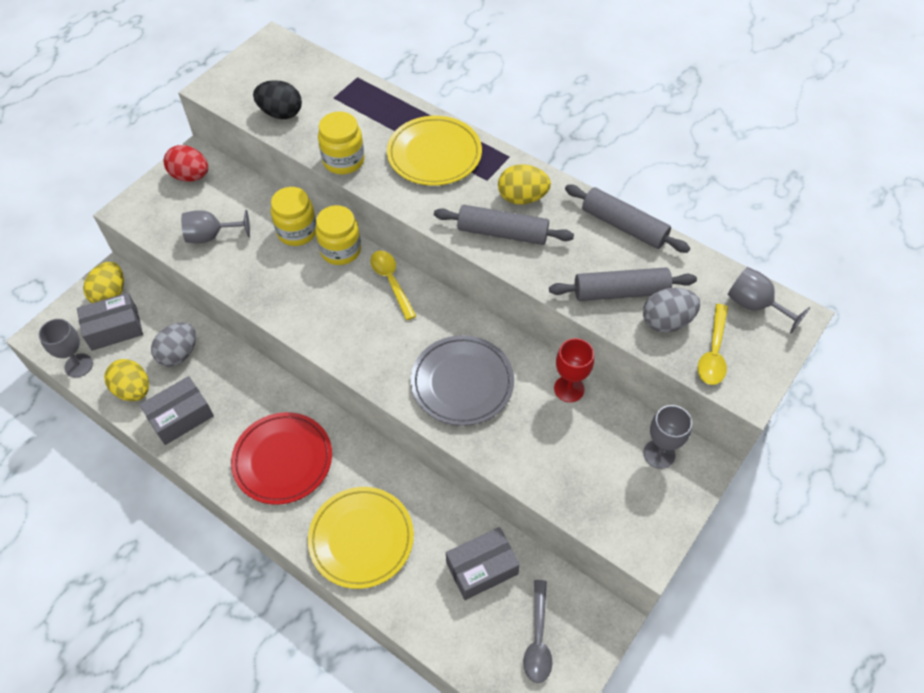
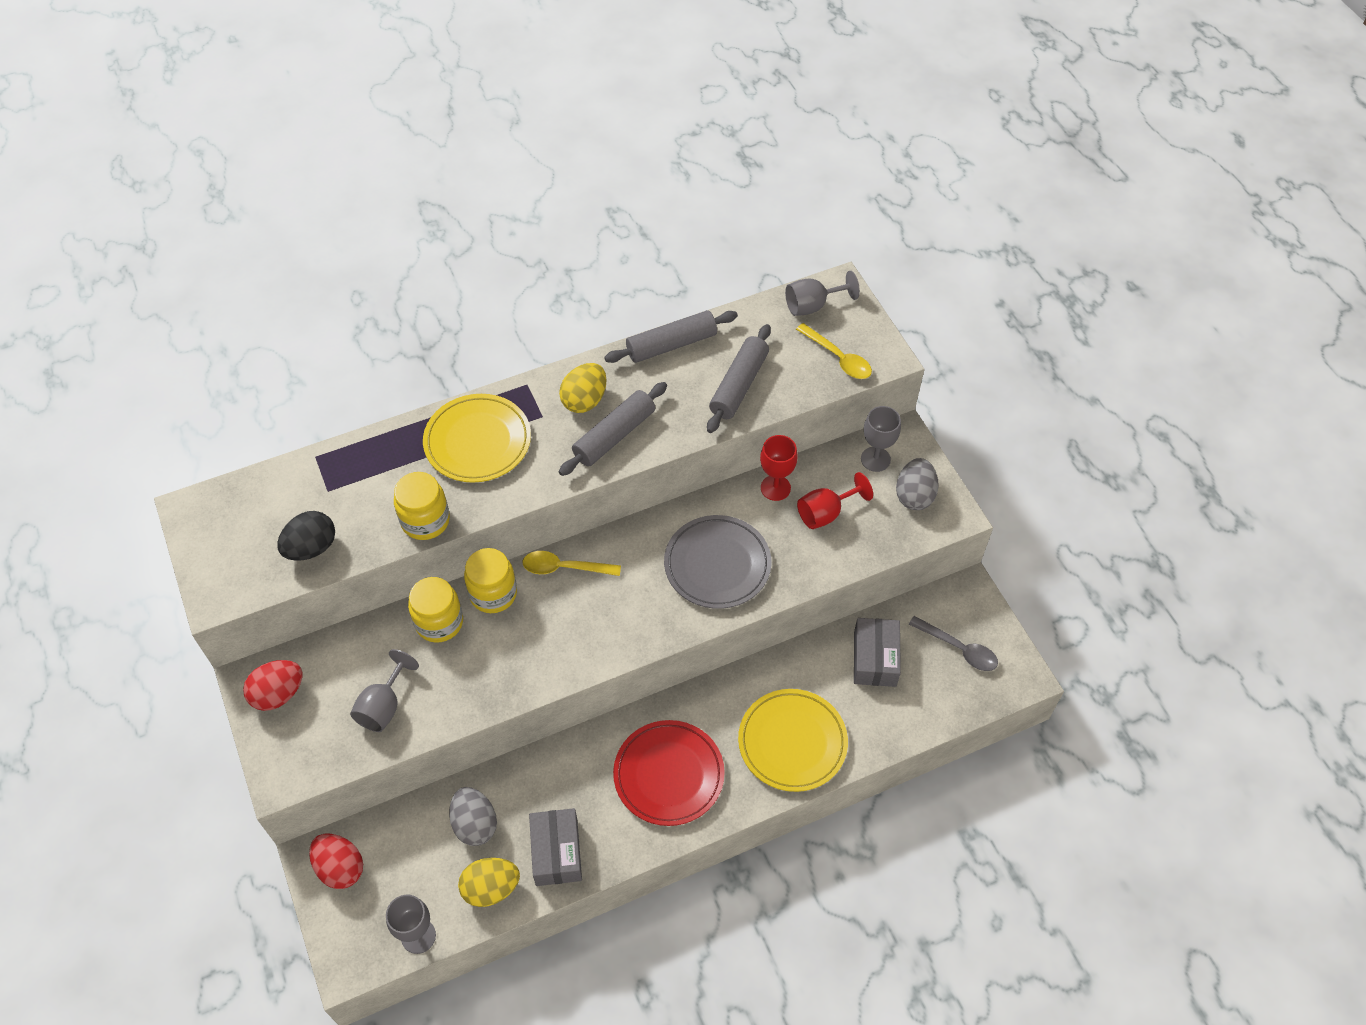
camera: 60 degrees left, 0 degrees up
(110, 294) = (340, 868): yellow egg -> red egg
(114, 328) = (393, 880): grey box -> none
(571, 440) = (825, 513): none -> red goblet
(666, 321) = (789, 371): grey egg -> grey egg (914, 495)

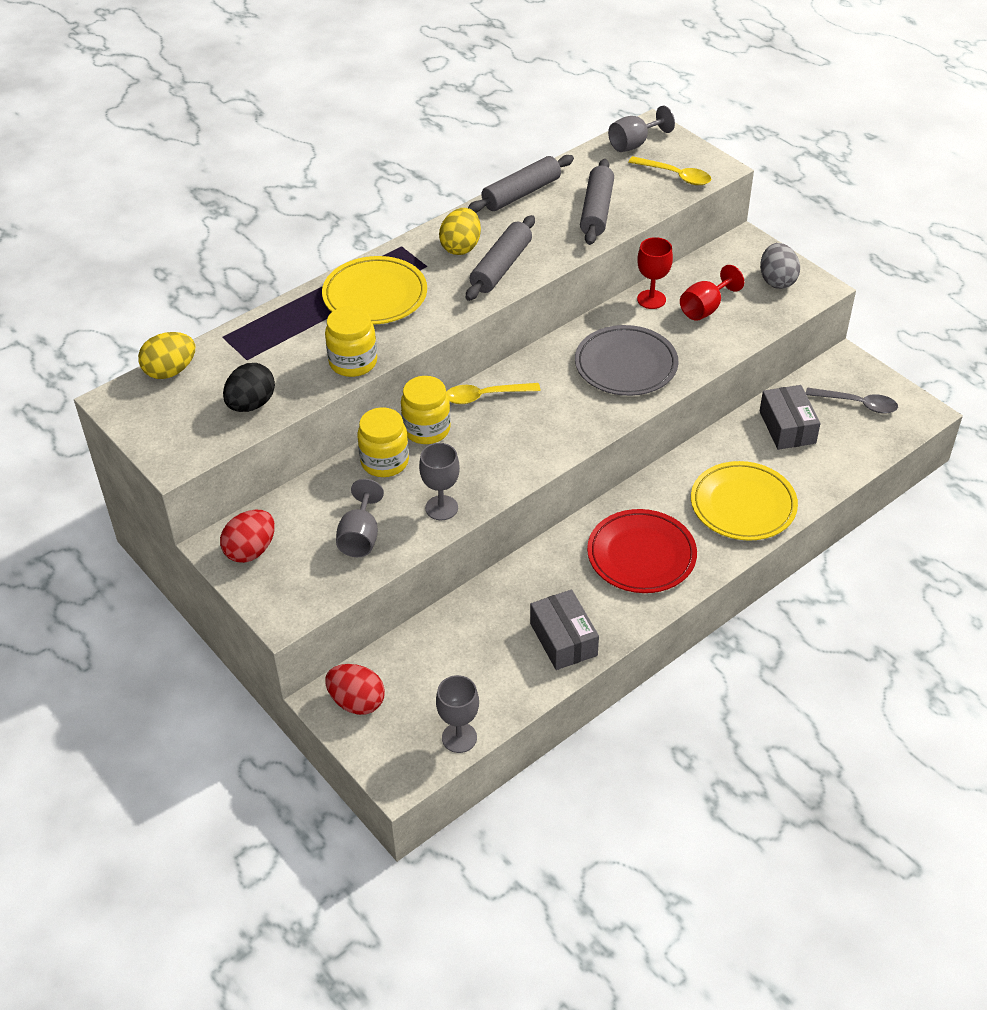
camera: 15 degrees left, 10 degrees down
(475, 824) = (474, 636): grey egg -> none
(491, 888) = (513, 682): yellow egg -> yellow egg (170, 371)
(875, 459) = (730, 262): grey goblet -> grey goblet (441, 508)

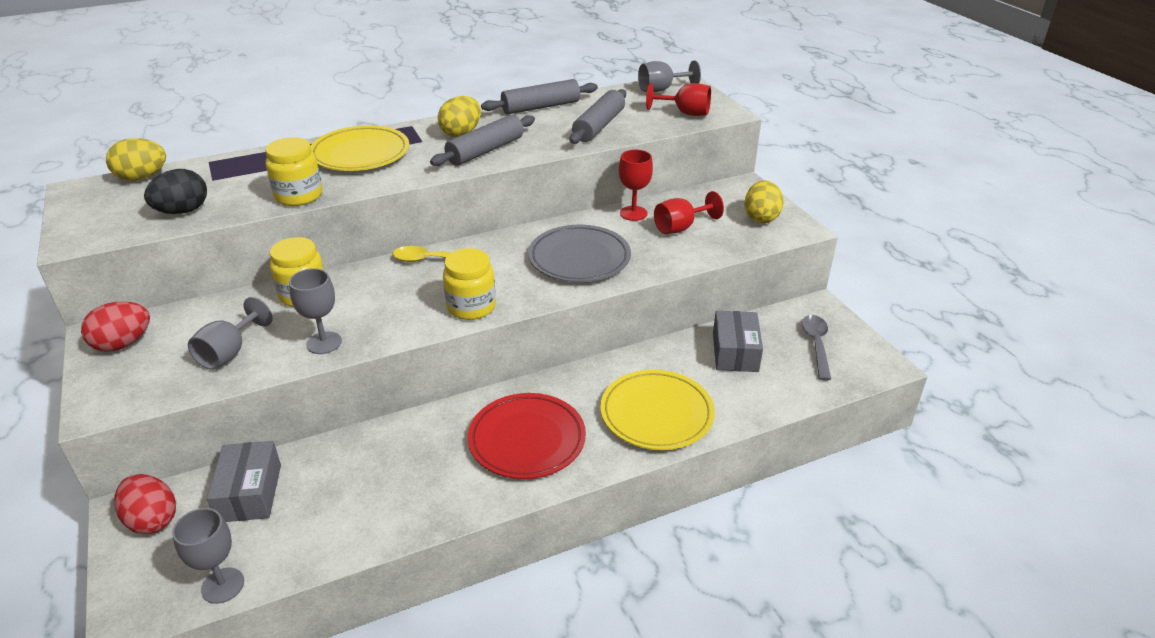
camera: 15 degrees right, 10 degrees down
(426, 429) = (361, 276): yellow jar -> yellow jar (471, 307)
(563, 639) = (398, 506): grey box -> grey box (250, 493)
(675, 176) = (685, 113): yellow spoon -> red goblet
(777, 281) = (761, 218): grey egg -> yellow egg
(857, 404) = (816, 345): grey spoon -> grey spoon turned 120 degrees counterclockwise

